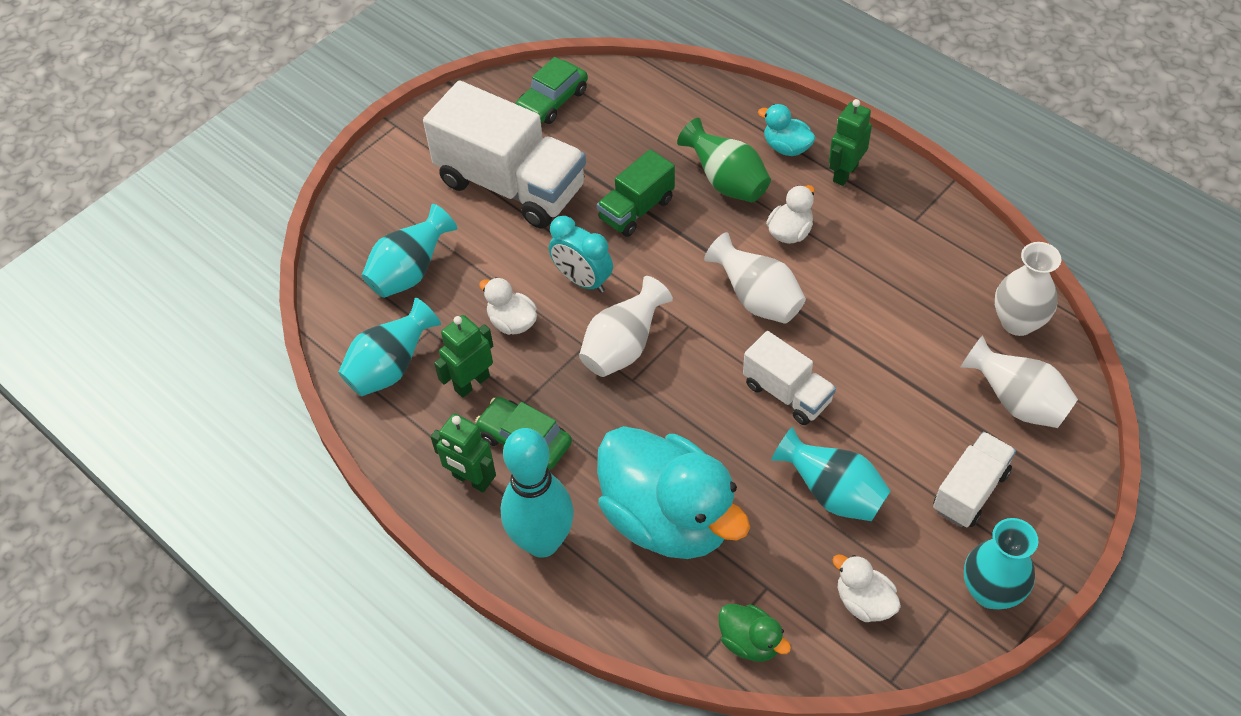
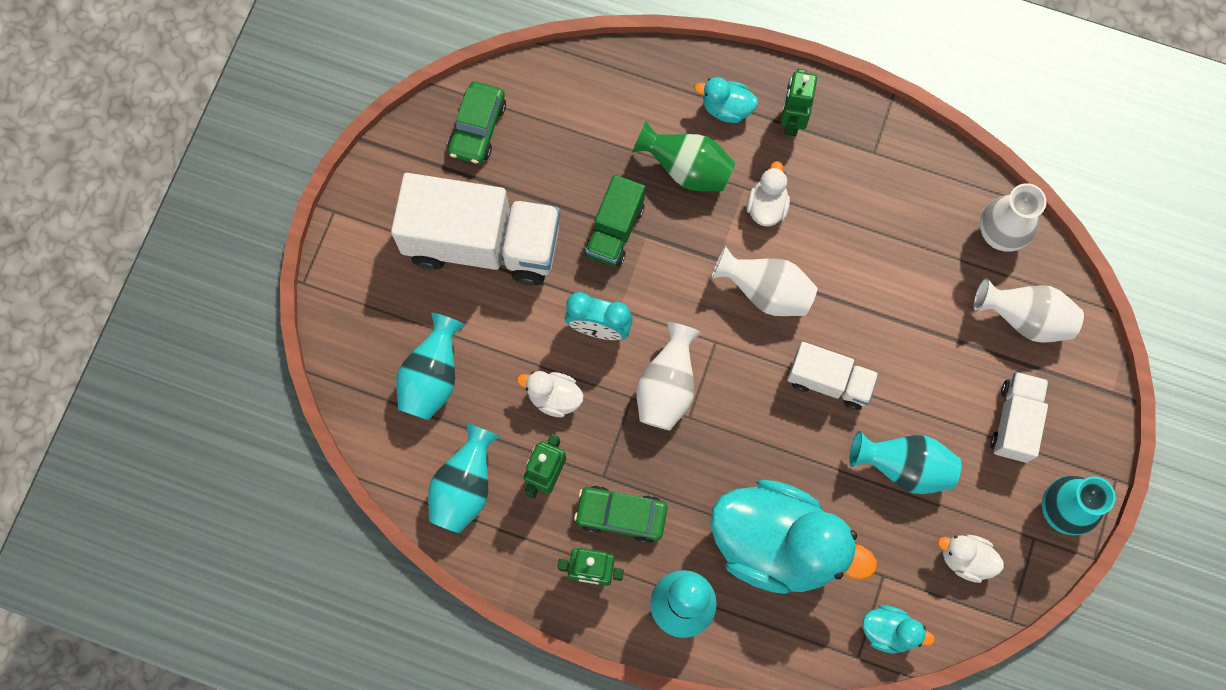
camera: 25 degrees left, 20 degrees up
(750, 642) = (889, 631): green duck -> turquoise duck

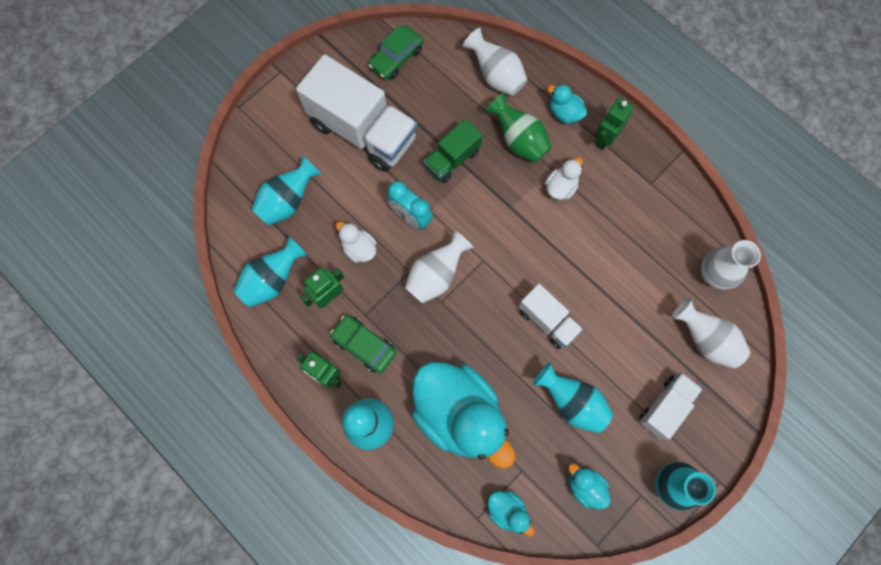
camera: 25 degrees right, 0 degrees up
(765, 292) = (533, 242): white vase -> white vase (496, 76)
(965, 559) = (585, 486): white duck -> turquoise duck

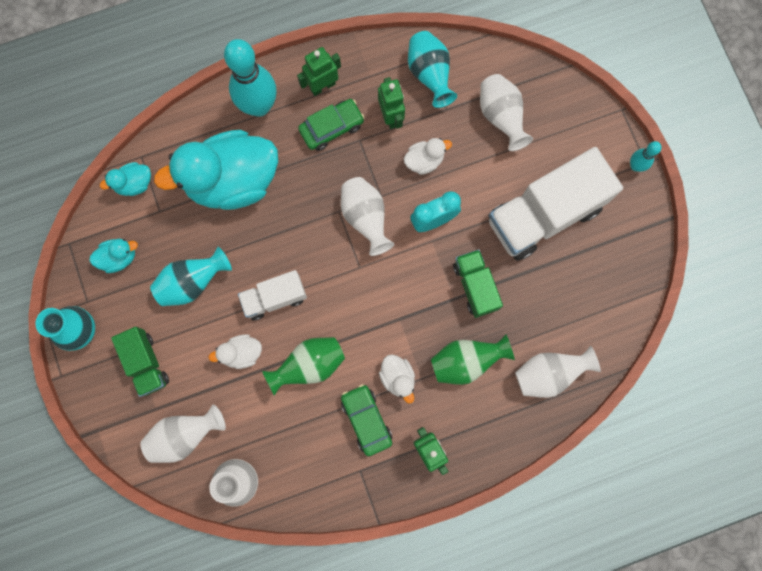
camera: 115 degrees right, 5 degrees up
(286, 77) = (635, 166): none -> turquoise bowling pin
(288, 201) = (501, 117): turquoise vase -> white vase
(396, 58) = (612, 282): green car -> green car (366, 420)
(564, 113) = (475, 423): turquoise duck -> none
(589, 263) = (309, 365): none -> green vase
(610, 325) = (241, 353): none -> white duck
(665, 407) = (146, 363): white truck -> green truck

